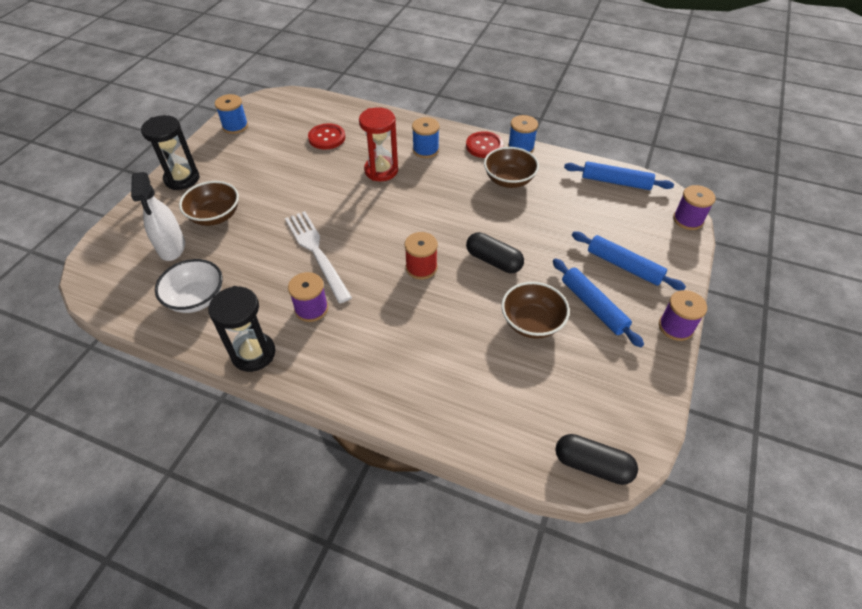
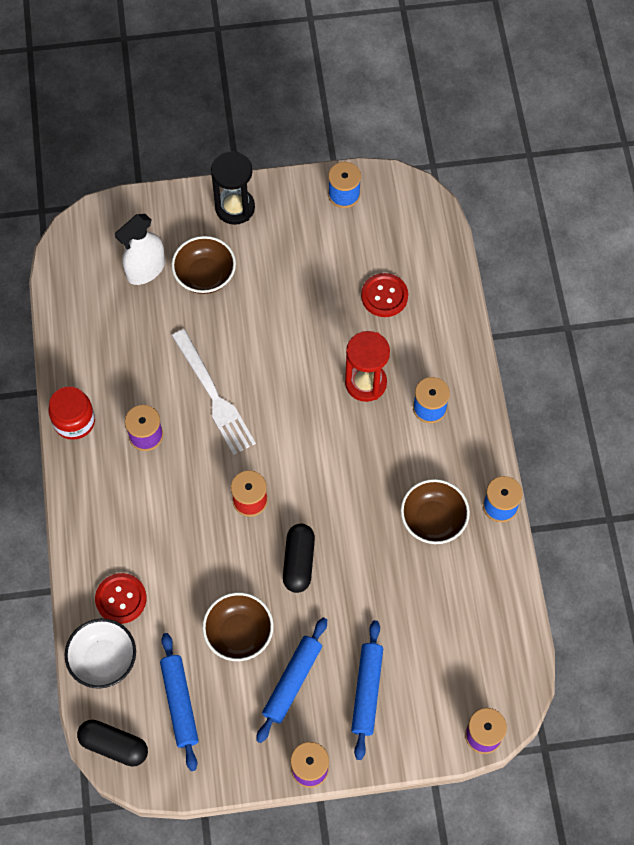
camera: 60 degrees right, 15 degrees up
(196, 298) = (102, 335): white bowl -> white bowl (103, 660)
(253, 353) = (74, 421): black hourglass -> red jar
(316, 252) = (213, 396): white fork -> white fork turned 120 degrees clockwise
(484, 146) = (477, 465): red button -> red button (121, 599)
(592, 465) = (114, 746): black capsule -> black capsule turned 60 degrees counterclockwise
(616, 182) = (503, 635): blue rolling pin -> blue rolling pin (180, 703)

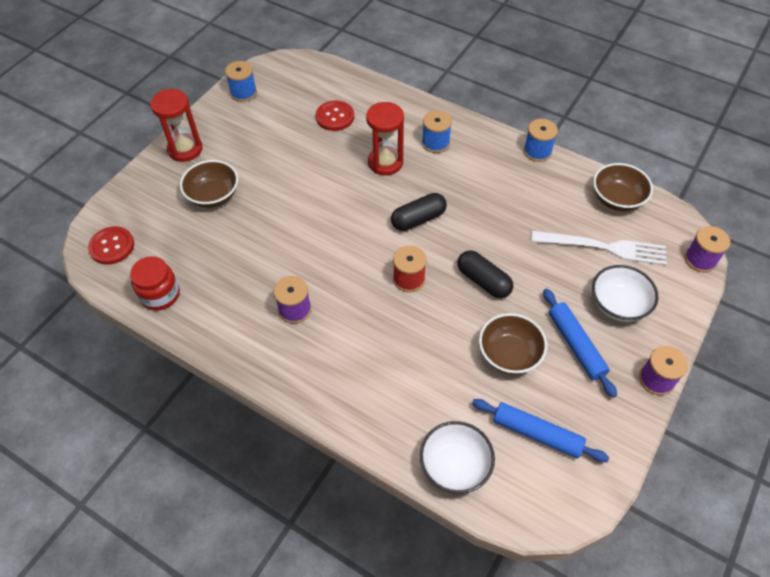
camera: 50 degrees left, 10 degrees down
(74, 421) = (234, 349): red jar -> red jar (160, 295)
(114, 746) = (538, 510): black capsule -> black capsule (418, 219)
(121, 599) = (413, 416): red button -> red button (112, 246)
(145, 269) = (169, 225): white spray bottle -> none
(213, 396) = (307, 248): white fork -> white fork (603, 247)
(235, 208) = (185, 149): black hourglass -> red hourglass
(367, 691) = (618, 304): blue rolling pin -> white bowl
(433, 520) = (517, 189): brown bowl -> brown bowl (617, 199)

